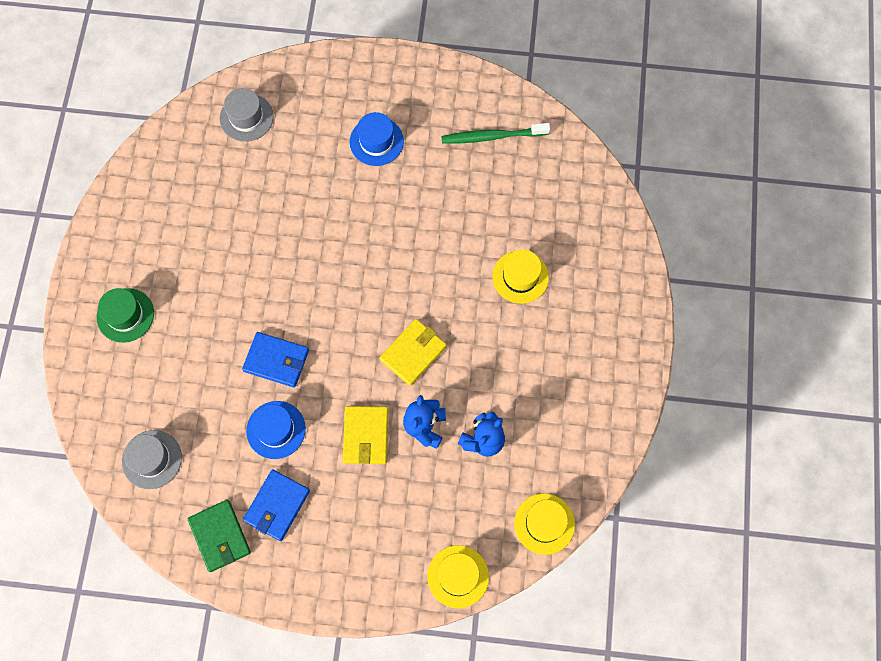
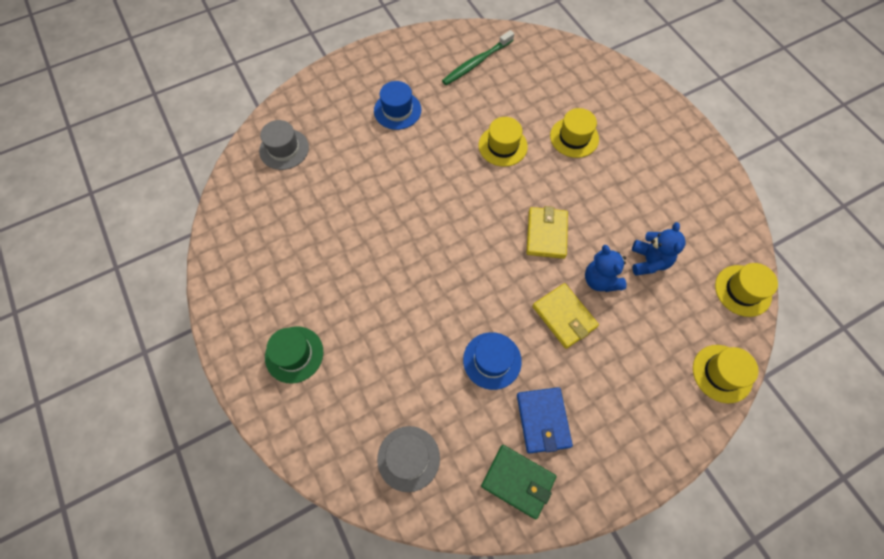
camera: 35 degrees left, 5 degrees down
(276, 360) = (449, 307): blue wallet -> none
(445, 241) = (502, 146): none -> yellow hat

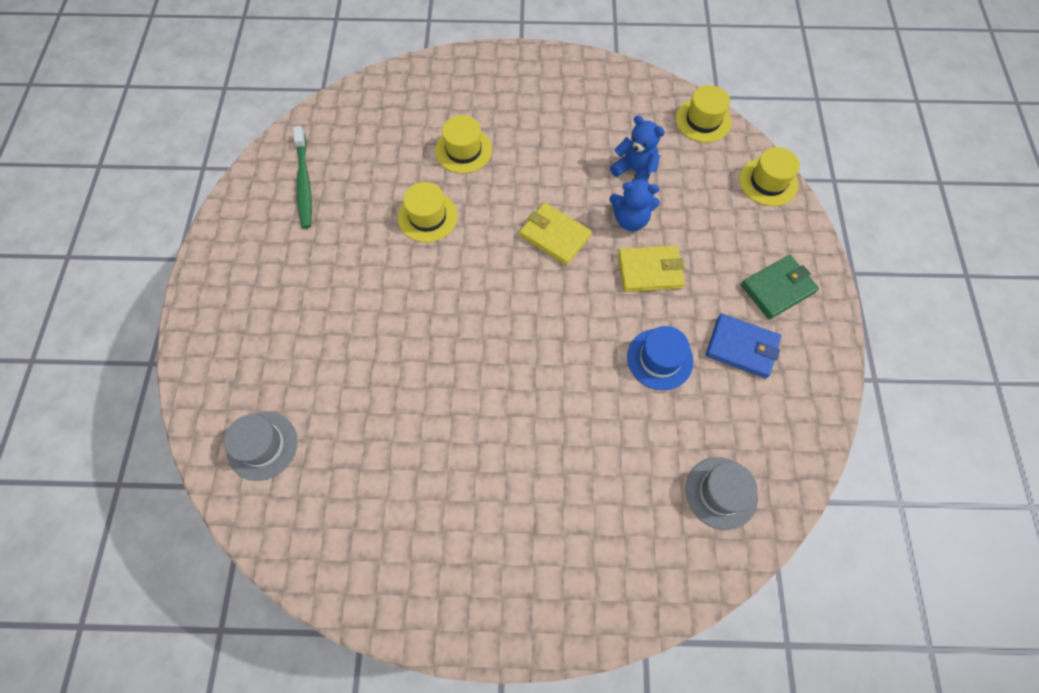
camera: 60 degrees left, 0 degrees up
(294, 354) = (544, 560): green hat -> none
(397, 110) = (304, 293): blue hat -> none
(518, 481) = (788, 401): green wallet -> green wallet (777, 289)

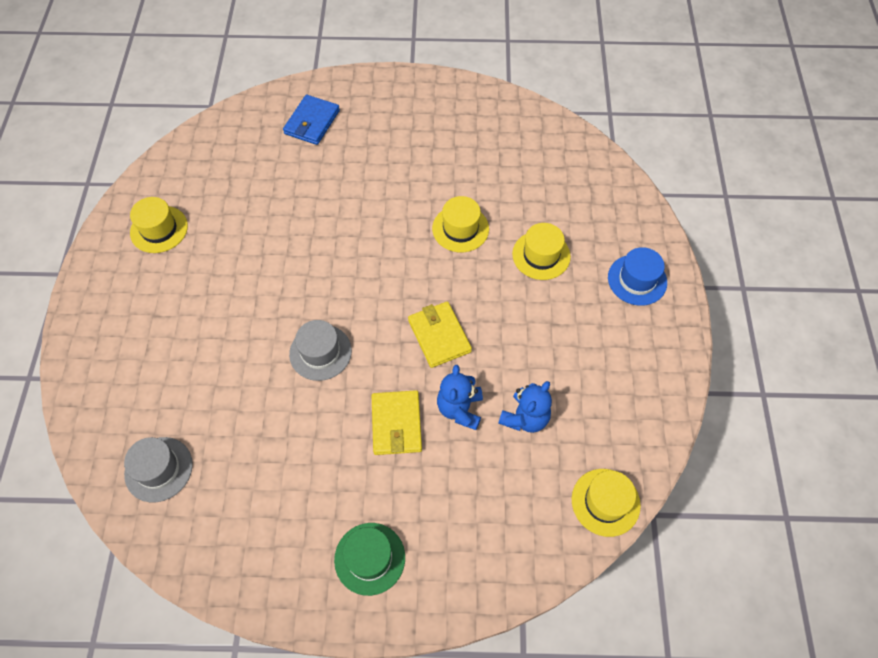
camera: 90 degrees right, 5 degrees down
(262, 446) = (253, 134): grey hat -> grey hat (320, 352)
(304, 183) = (495, 134): green toothbrush -> none
(554, 236) = (439, 336): yellow wallet -> yellow wallet turned 60 degrees counterclockwise
(659, 359) = (297, 426): blue hat -> blue hat (637, 280)
(741, 347) = (302, 508): blue wallet -> blue wallet (312, 122)
(768, 182) = (516, 570): yellow hat -> yellow hat (159, 229)
(777, 289) = (370, 558): green wallet -> green hat

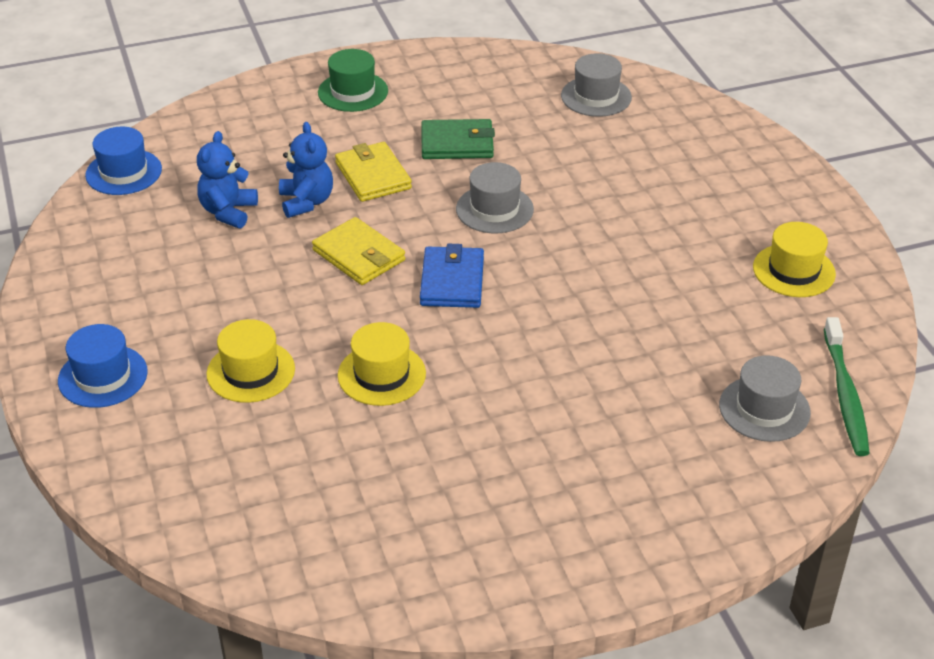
camera: 160 degrees right, 20 degrees down
(206, 137) = (845, 395): none -> green toothbrush
(256, 142) = (764, 409): none -> grey hat
(310, 443) = (457, 143): none -> green wallet
(312, 122) = (702, 463): blue wallet -> blue wallet (452, 281)
(605, 502) = (123, 172): yellow hat -> blue hat

